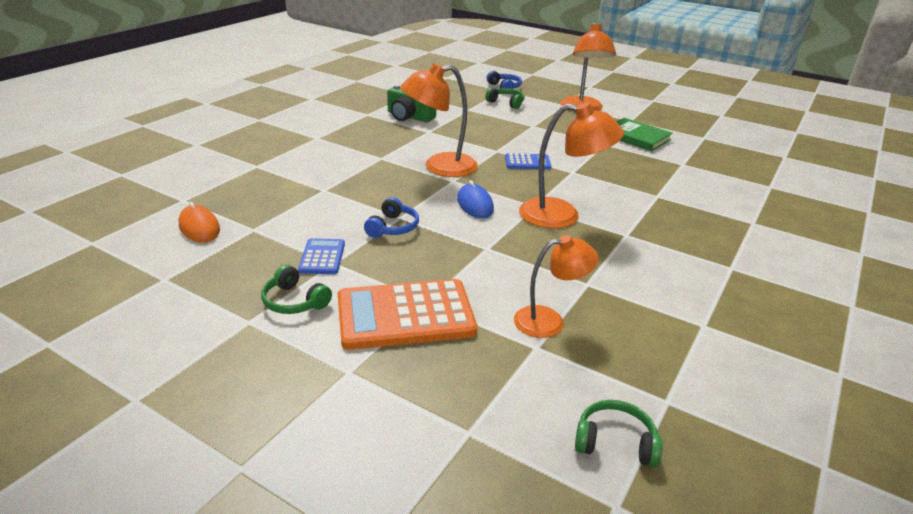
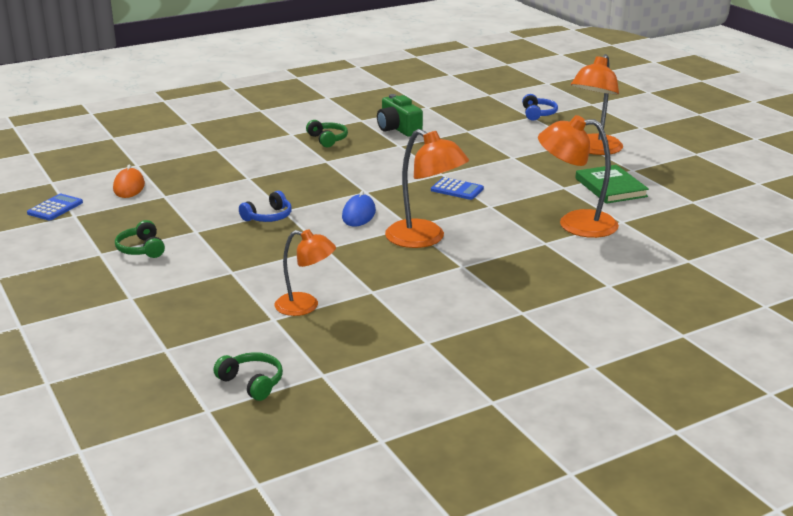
camera: 30 degrees right, 5 degrees down
(322, 257) = (192, 225): blue calculator -> blue calculator (55, 208)
(405, 315) = (205, 276): orange calculator -> none
(440, 167) = (368, 178): orange lamp -> orange lamp (575, 224)
(506, 103) = (516, 130): green headphones -> green headphones (327, 139)

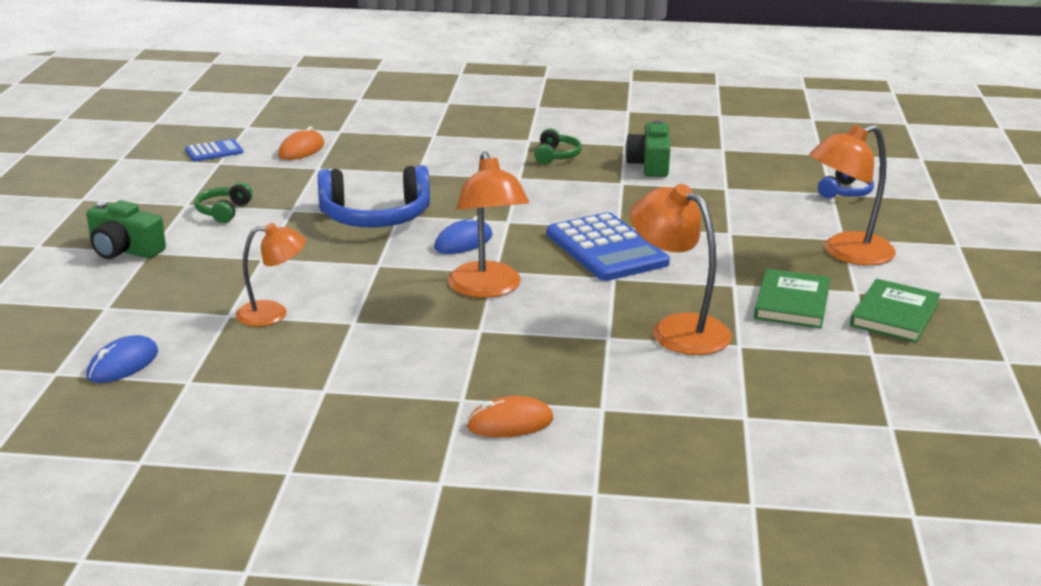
camera: 35 degrees right, 0 degrees up
(106, 303) = (124, 250): none -> green camera
(252, 383) = (123, 364): green headphones -> blue mouse
(268, 217) = (375, 217): blue headphones -> blue headphones, size x1.98
(305, 306) = (273, 314): orange lamp -> orange lamp turned 60 degrees counterclockwise
(457, 189) = (606, 249): blue calculator -> blue calculator, size x2.00
(573, 315) = (510, 423): none -> orange mouse
(671, 176) = (894, 315): none -> green book

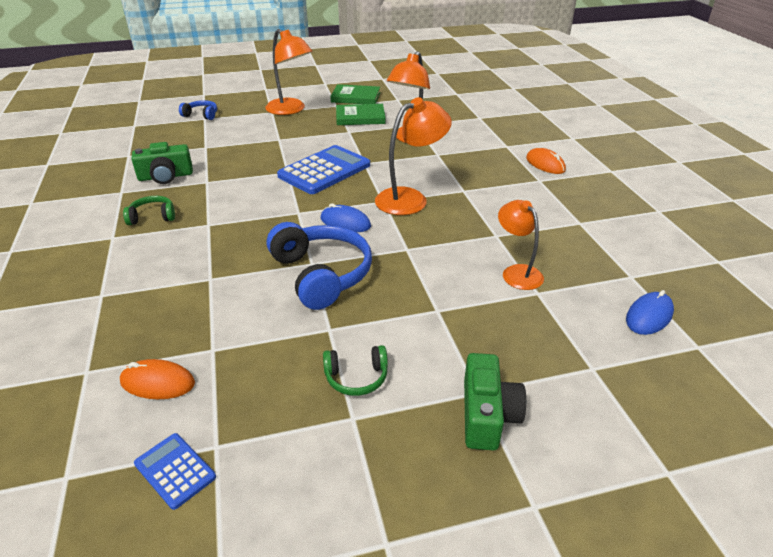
camera: 110 degrees left, 10 degrees up
(123, 364) = (649, 316): blue mouse -> blue mouse turned 60 degrees counterclockwise

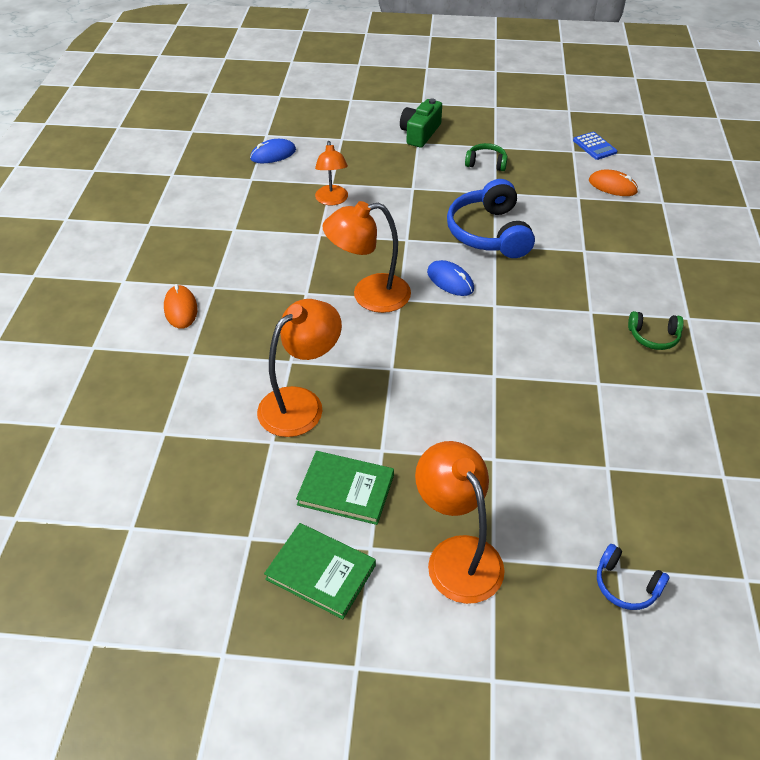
camera: 160 degrees left, 10 degrees up
(165, 176) = (654, 408): green camera -> none
(324, 171) = (447, 366): blue calculator -> none

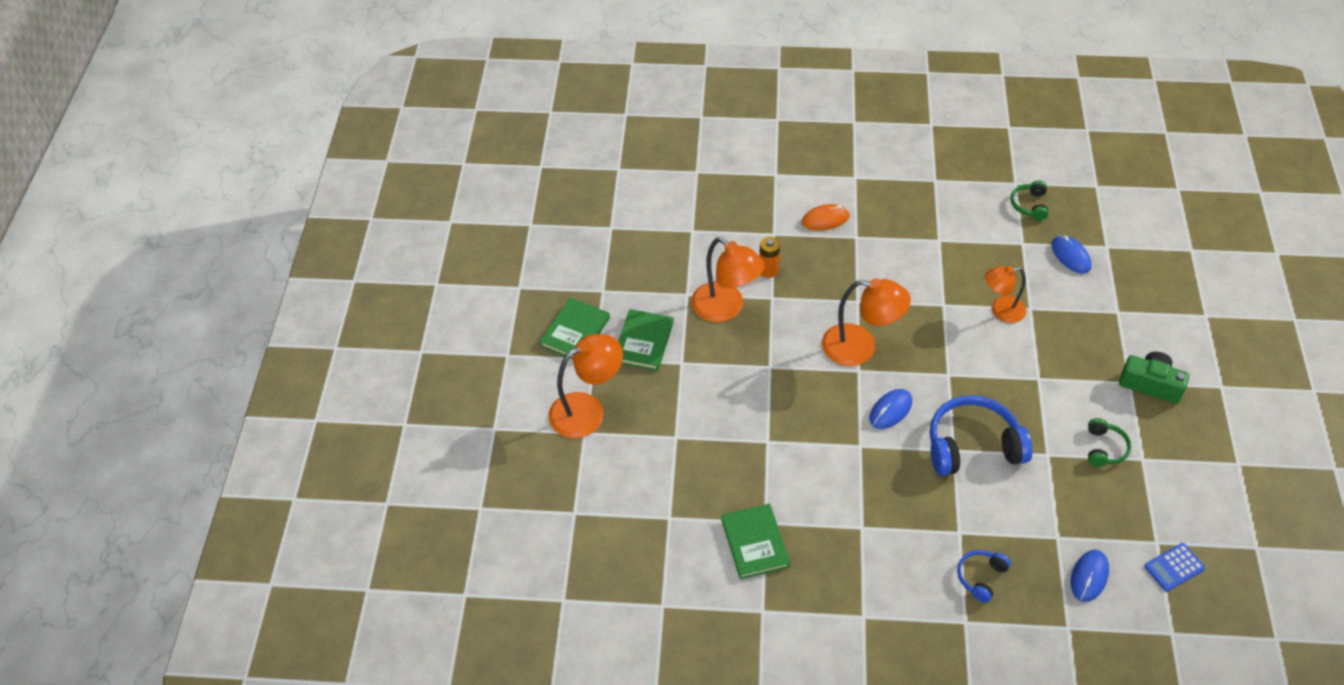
camera: 90 degrees right, 5 degrees up
(248, 362) = (768, 270): none -> orange battery
(369, 295) = (860, 347): orange lamp -> orange lamp turned 120 degrees clockwise
(612, 186) = (1089, 576): orange mouse -> blue mouse
(625, 392) = (755, 543): none -> green book
(626, 585) = (561, 515): blue headphones -> blue headphones (981, 577)
(653, 337) = (831, 578): green headphones -> green headphones (1029, 205)

